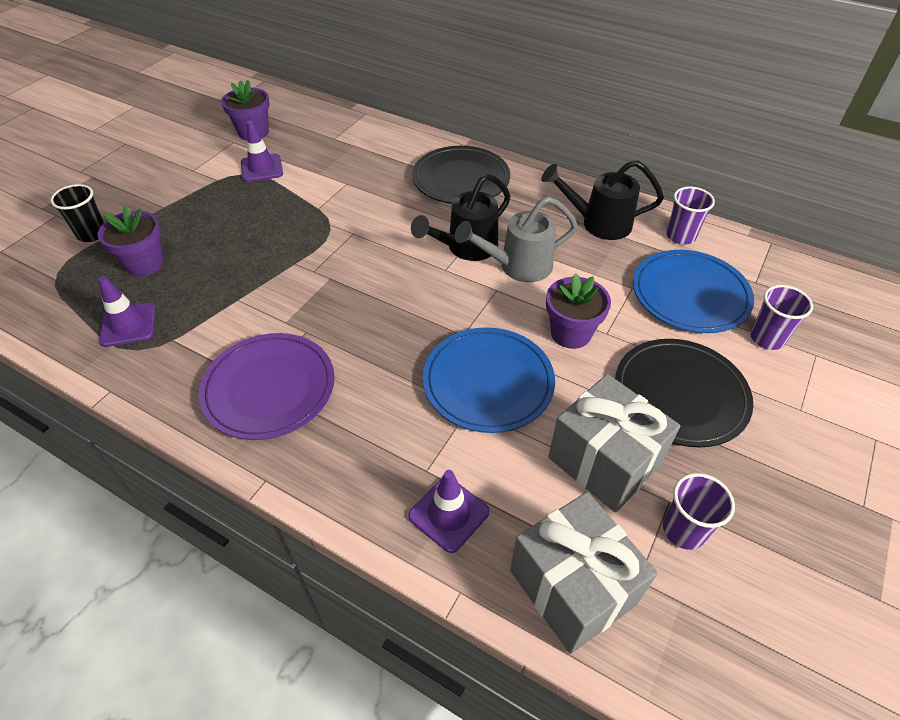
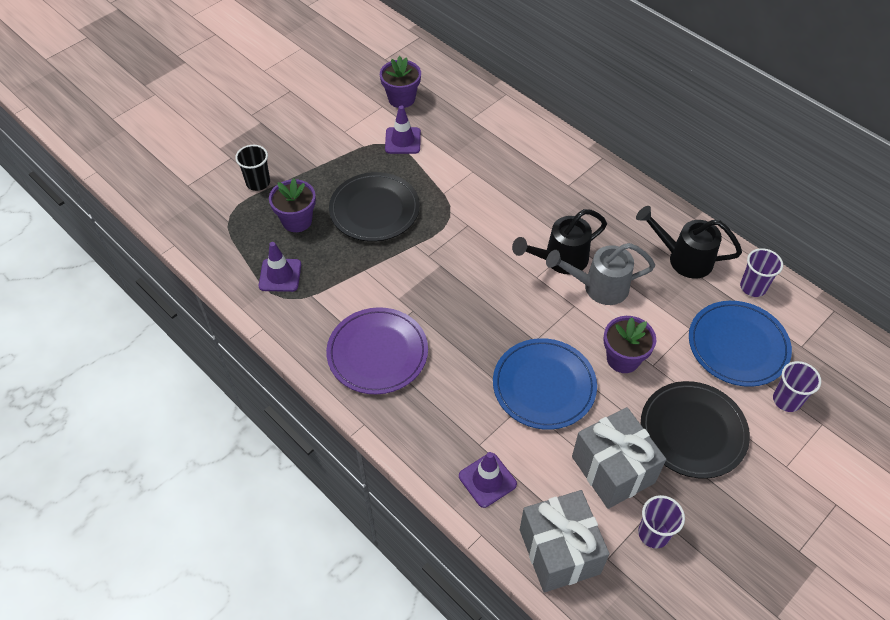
camera: 15 degrees right, 5 degrees up
(461, 179) = (574, 186): black plate -> black plate (374, 210)

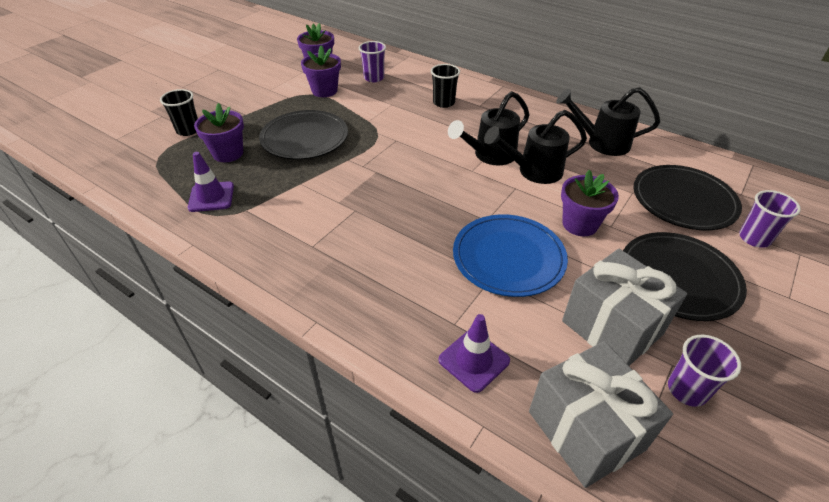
camera: 10 degrees left, 10 degrees down
(377, 353) = (323, 251): purple plate -> none
(403, 141) = (324, 91): purple traffic cone -> purple flower pot
(529, 176) = (443, 103): none -> black cup
(599, 287) = (534, 171): grey watering can -> black watering can
(738, 345) = (683, 200): blue plate -> black plate
(753, 287) = (673, 156): purple cup -> purple cup (374, 78)

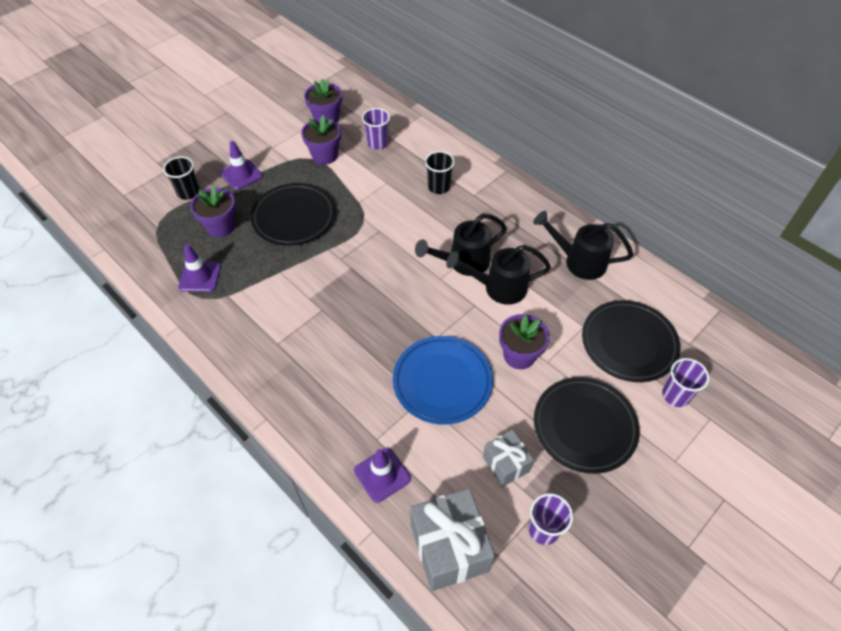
camera: 10 degrees right, 10 degrees up
(243, 112) = (241, 175): none -> purple traffic cone
(612, 327) = (506, 464): grey gift -> grey gift, size x0.58

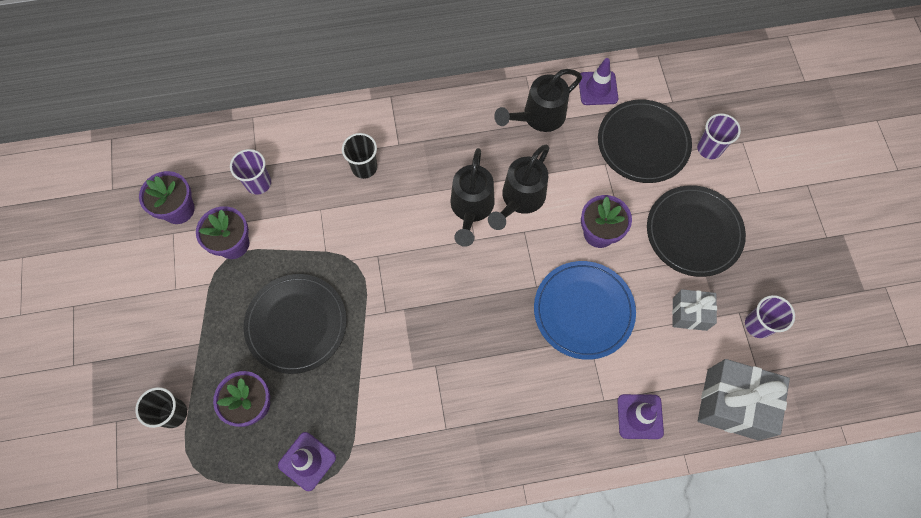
camera: 55 degrees left, 15 degrees up
(241, 175) = (192, 343): purple traffic cone -> purple traffic cone (598, 88)

